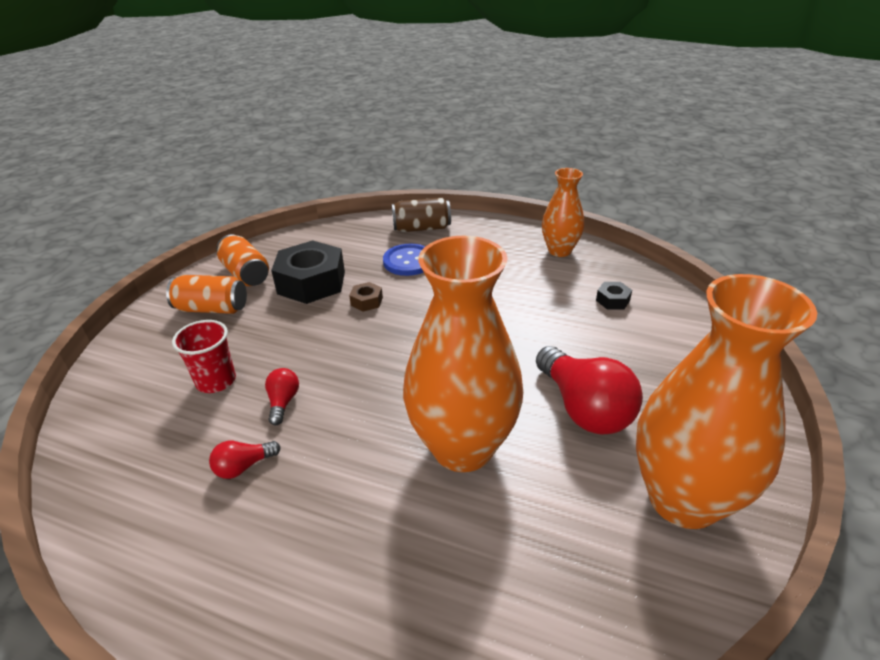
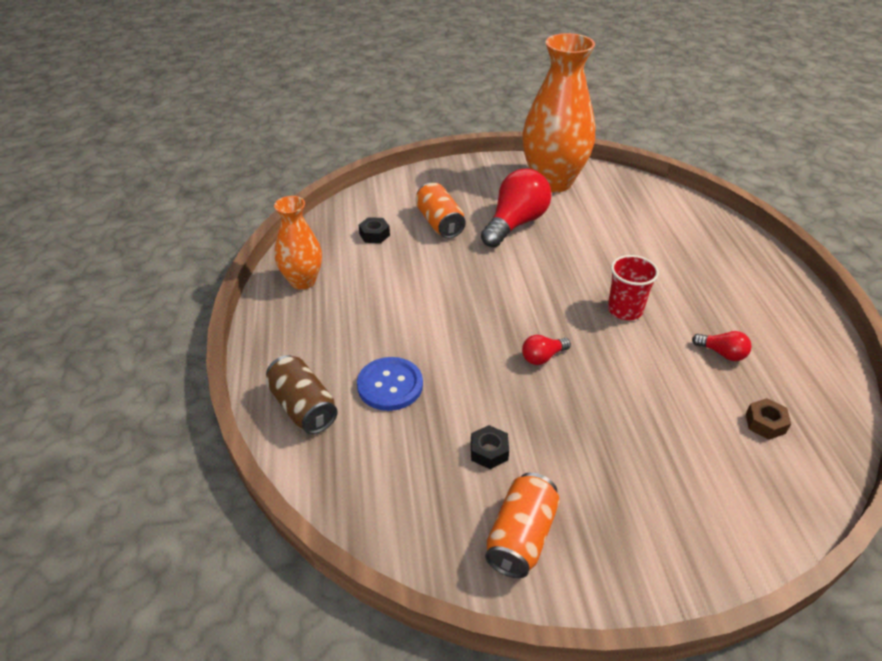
camera: 120 degrees left, 5 degrees up
(212, 308) = (606, 518): orange can -> orange can (439, 223)
(216, 381) = (682, 429): red cup -> red cup (625, 310)
(283, 402) = (654, 368): red light bulb -> red light bulb (542, 357)
(311, 282) = (489, 451): black nut -> black nut, size x0.44
(366, 301) = (487, 384): brown nut -> brown nut (765, 423)
(463, 447) = (597, 261): orange vase -> none

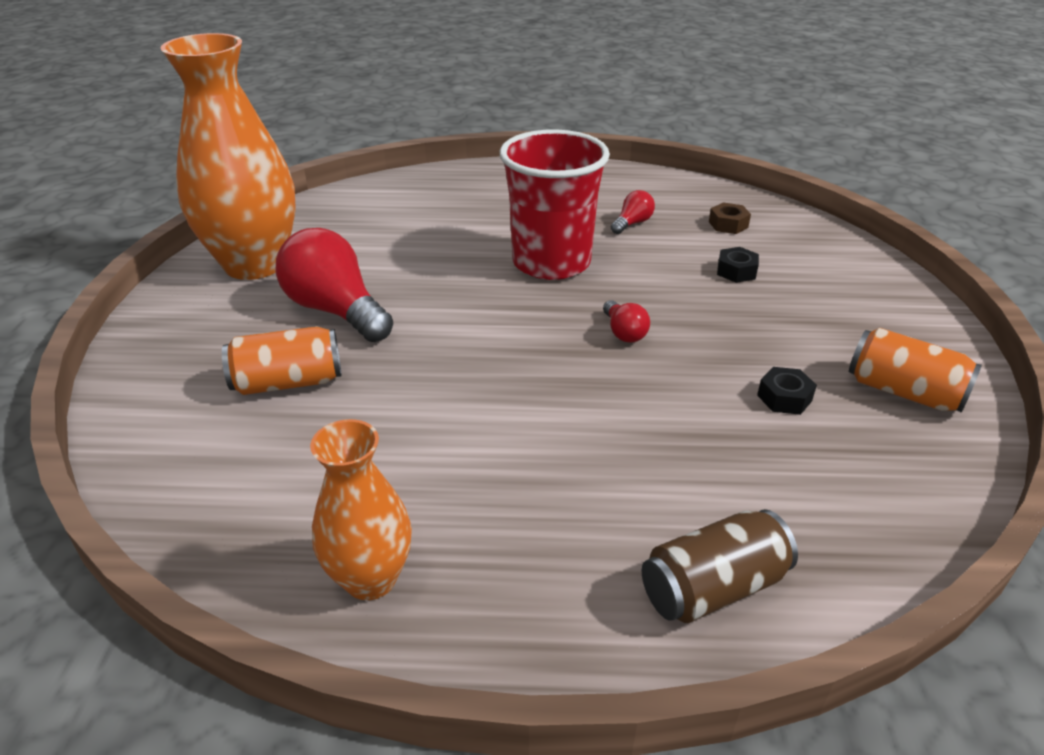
camera: 80 degrees left, 5 degrees down
(374, 235) = (274, 464): black nut -> black nut (736, 271)
(390, 385) = (666, 477): blue button -> none
(625, 310) = (551, 262): red cup -> red cup, size x1.83

